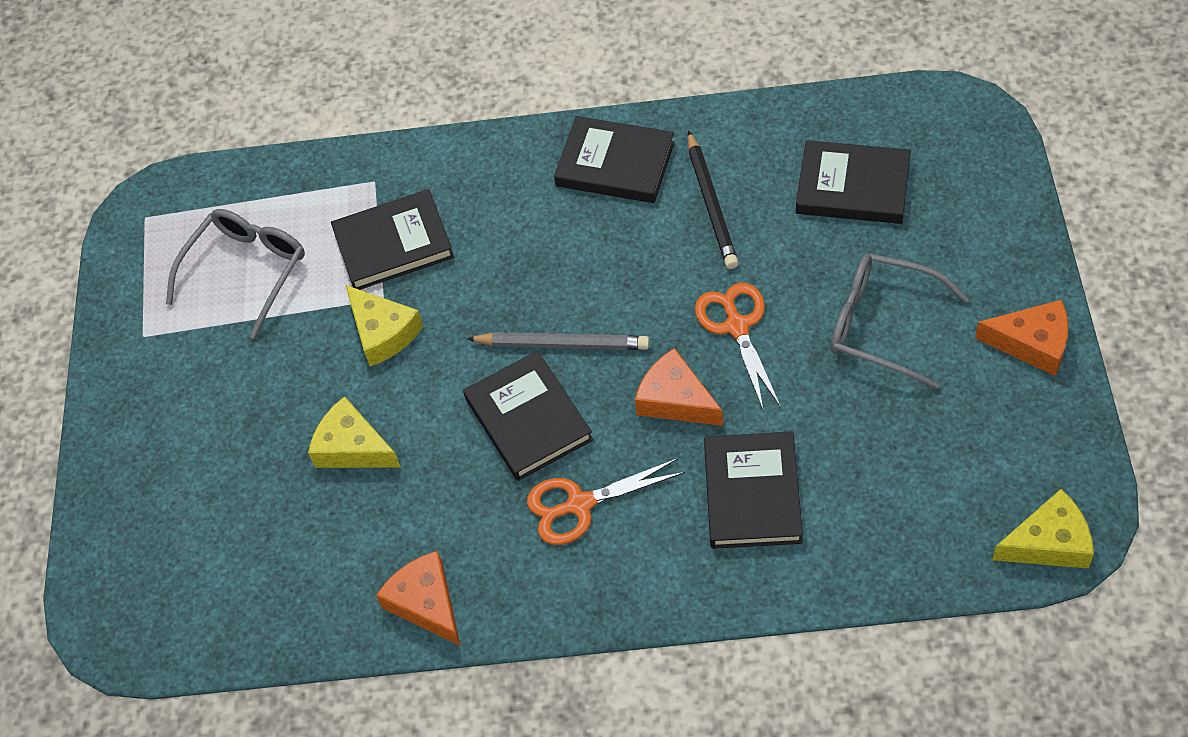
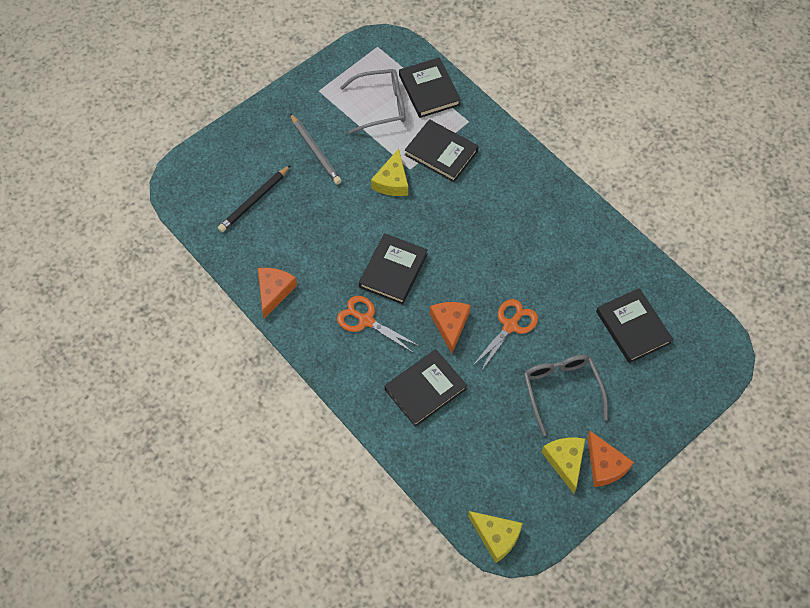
camera: 45 degrees right, 5 degrees up
(352, 447) = (326, 210): yellow cheese -> yellow cheese (565, 461)
(563, 345) = (443, 258): grey pencil -> grey pencil (315, 151)
(615, 164) = (560, 214): black book -> black book (429, 90)
(711, 204) = (570, 270): black pencil -> black pencil (254, 201)

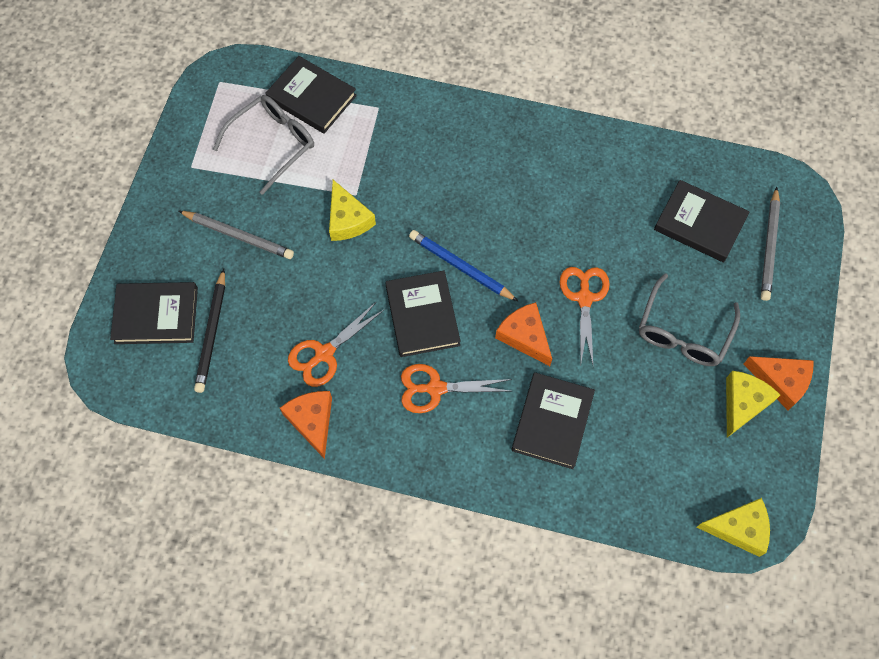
camera: 35 degrees left, 5 degrees up
(313, 255) = (324, 354): none -> orange scissors
(441, 153) = (376, 158): black book -> black book (156, 315)
(442, 255) = (460, 266): none -> blue pencil
(561, 390) = (683, 332): grey glasses -> grey glasses turned 105 degrees counterclockwise
(565, 461) = (742, 403): yellow cheese -> yellow cheese turned 75 degrees clockwise
(671, 373) = (769, 247): none -> grey pencil

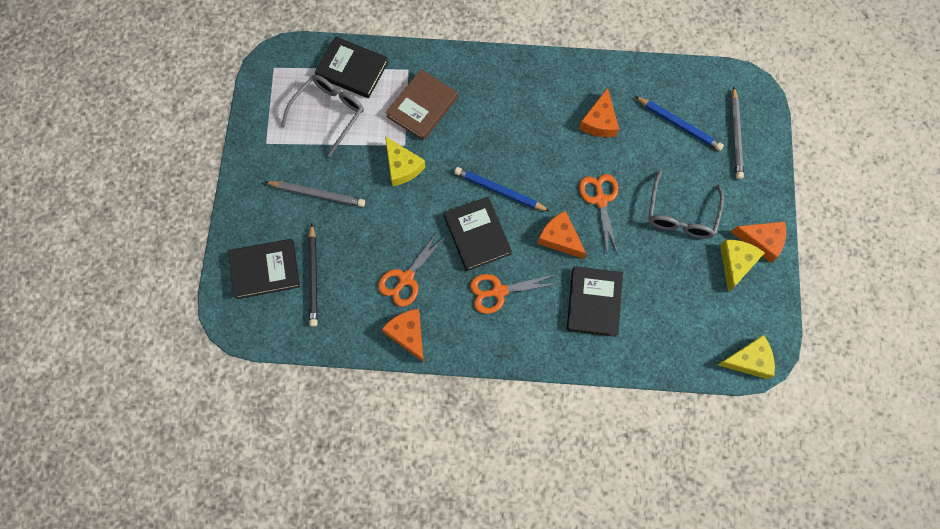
camera: 10 degrees left, 5 degrees up
(386, 153) = (422, 107): none -> brown book
(601, 203) = (599, 121): none -> orange cheese
(699, 223) = (679, 125): black book -> blue pencil

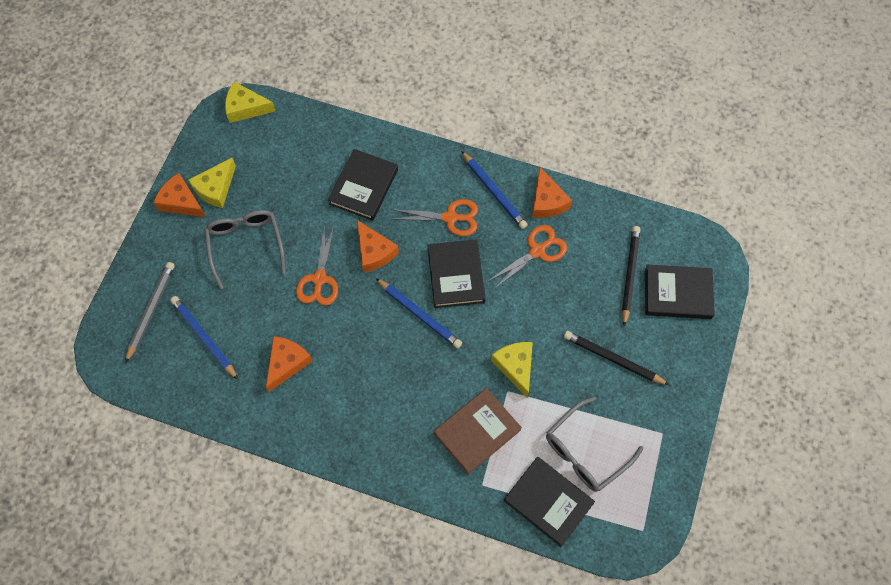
camera: 165 degrees left, 5 degrees down
(317, 194) = (613, 358): grey pencil -> black pencil
(463, 330) = (494, 192): none -> blue pencil
(681, 214) = (246, 245): grey glasses -> grey glasses turned 45 degrees counterclockwise

